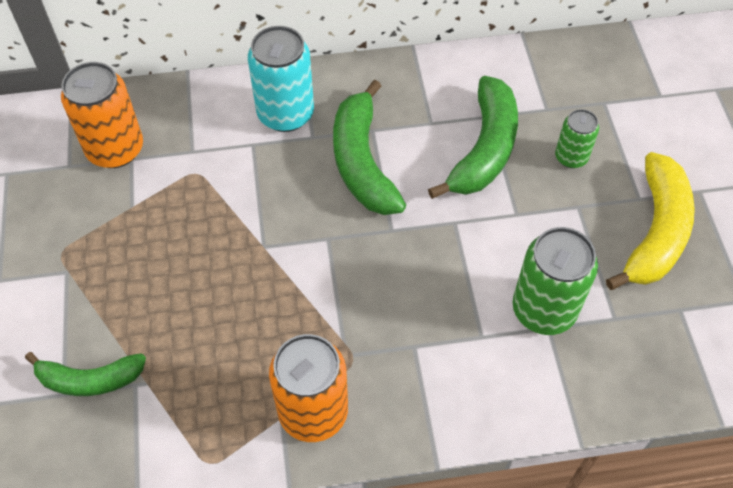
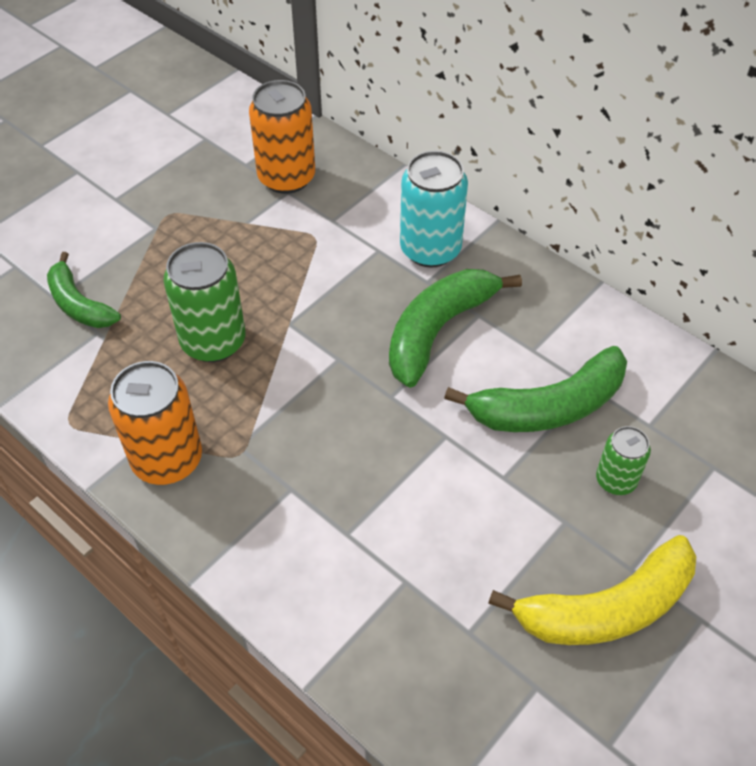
camera: 50 degrees right, 5 degrees down
(544, 310) = (421, 565): green can -> green can (213, 341)

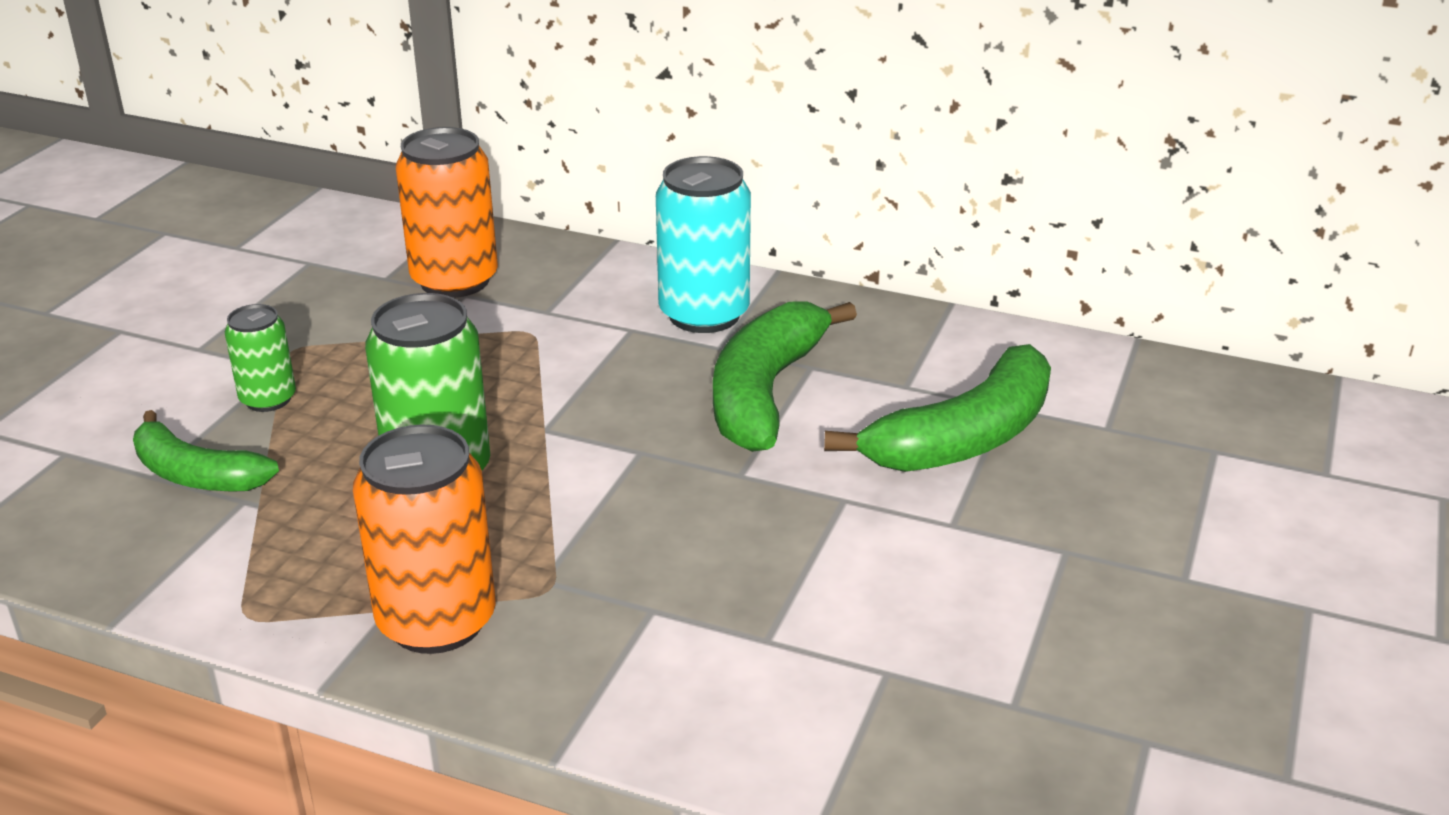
camera: 20 degrees left, 20 degrees down
(606, 608) = (1181, 628): yellow banana -> none
(616, 480) = (1102, 492): green can -> green can (268, 399)

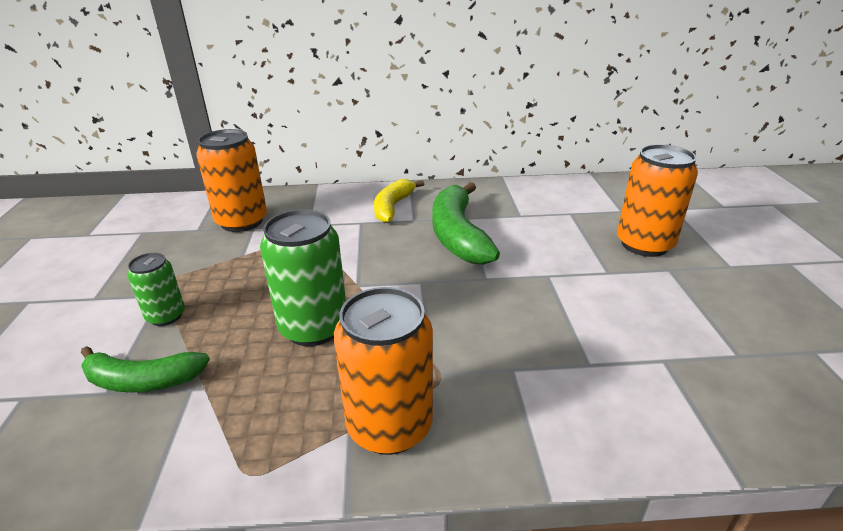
camera: 25 degrees left, 0 degrees up
(704, 314) = (393, 207): turquoise can -> yellow banana
(964, 438) = (570, 231): green banana -> none
(1071, 498) = (644, 244): none -> orange can

